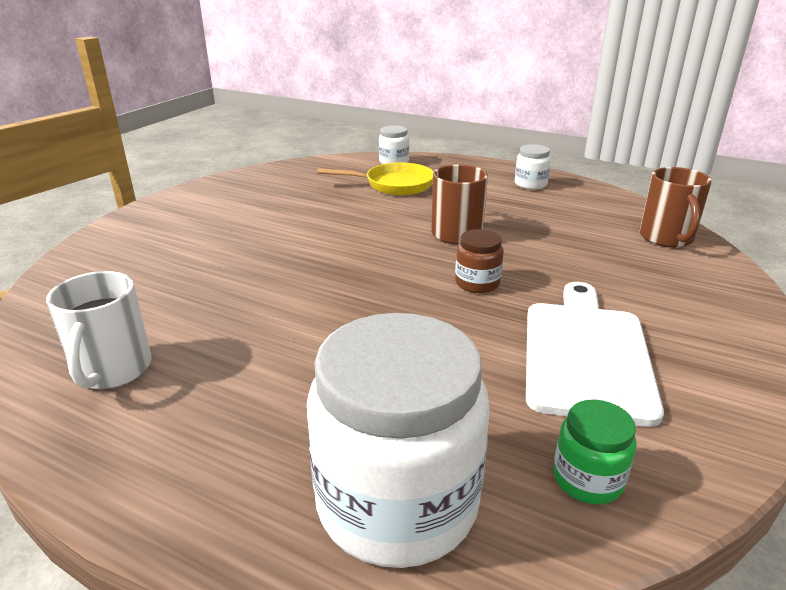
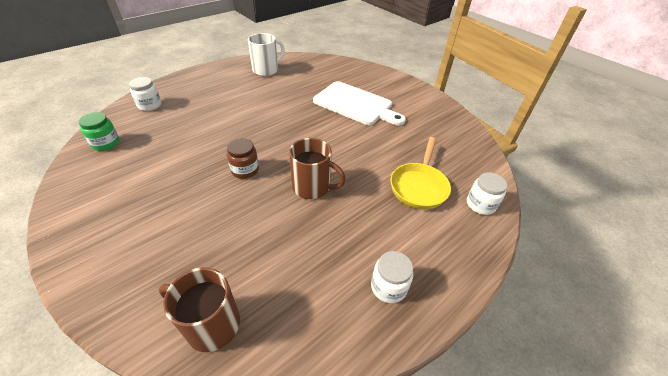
camera: 110 degrees right, 15 degrees up
(112, 370) = (266, 70): white mug -> white mug turned 120 degrees clockwise
(397, 502) = (149, 105): white jar -> white jar, size x0.45
(586, 354) = (153, 179): white cutting board -> white cutting board (355, 104)

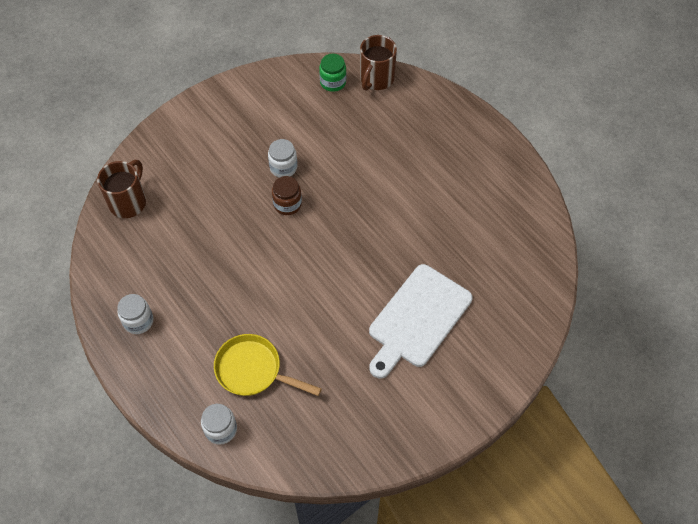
camera: 95 degrees right, 15 degrees up
(149, 105) = (403, 98): white jar -> white jar (283, 167)
(266, 70) = (503, 206): white mug -> none
(312, 187) = (259, 265): brown mug -> brown mug (376, 79)

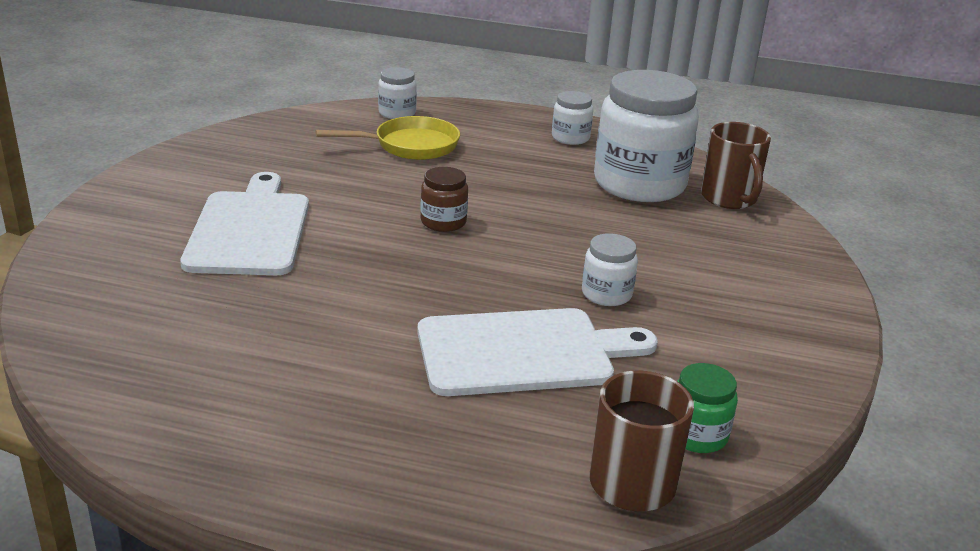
camera: 140 degrees right, 30 degrees down
(160, 244) = (639, 184): none -> white jar
(287, 204) = (547, 263): brown jar -> brown jar (443, 222)
(356, 153) = (523, 352): none -> white cutting board

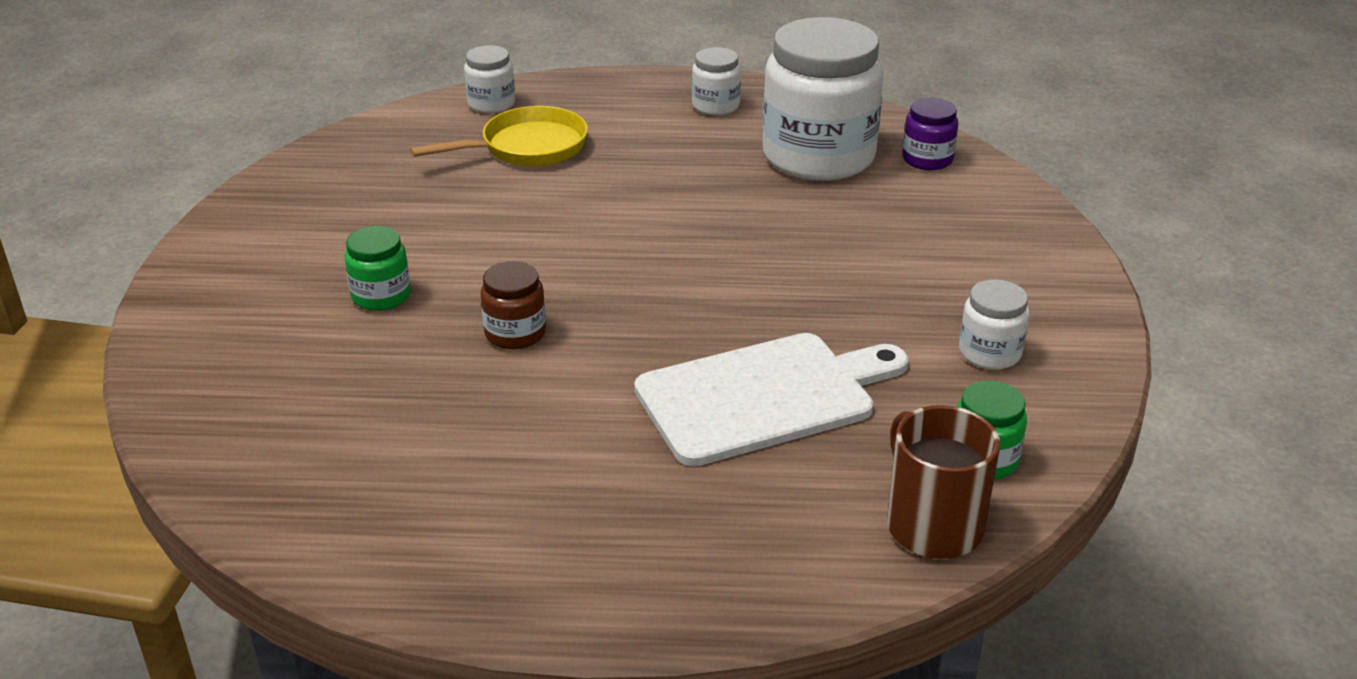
camera: 10 degrees left, 5 degrees up
(250, 229) = (381, 296): white cutting board -> green jar
(443, 222) = (608, 246): brown jar -> brown jar (515, 333)
(606, 294) = (830, 307): white jar -> white jar (990, 353)
(729, 199) = (927, 159): brown mug -> purple jar

